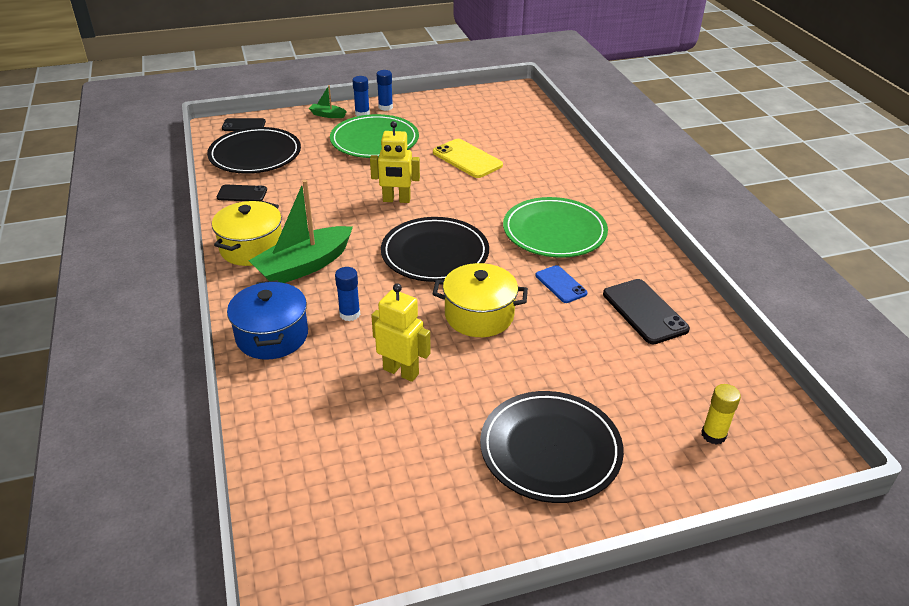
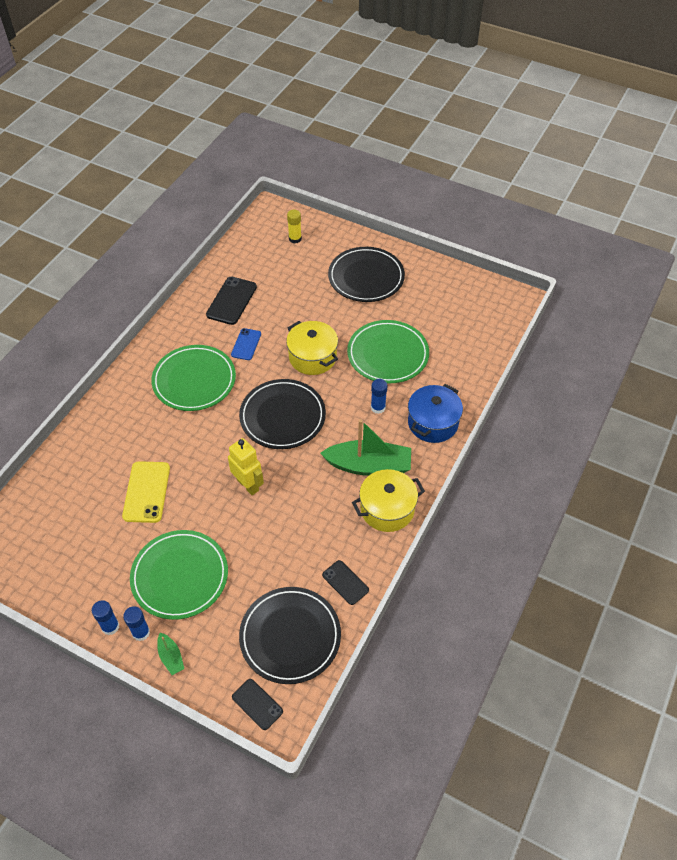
camera: 135 degrees left, 15 degrees up
(401, 371) = (388, 354): yellow robot -> green plate

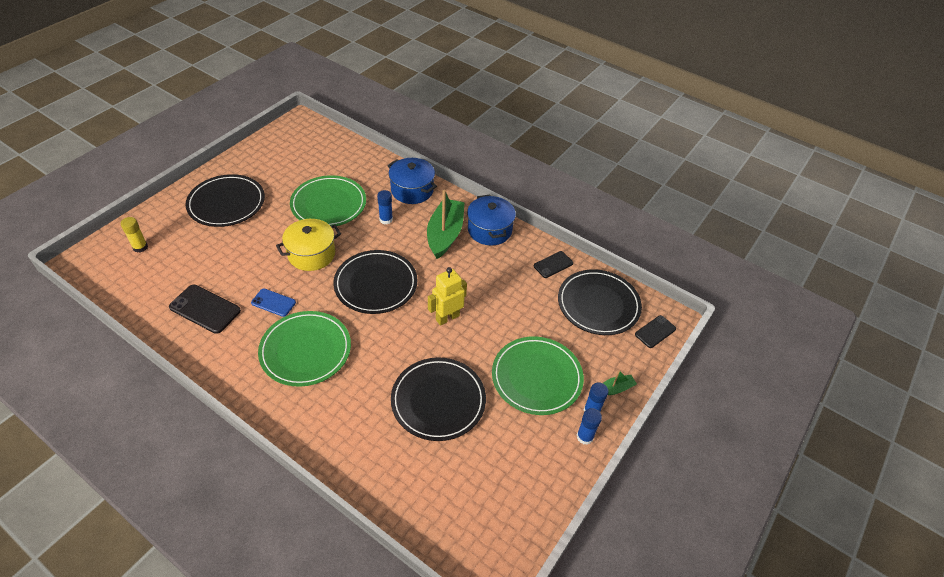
camera: 85 degrees left, 5 degrees down
(146, 492) = (438, 400): yellow phone -> black plate
(387, 509) = (489, 230): yellow pot -> blue pot

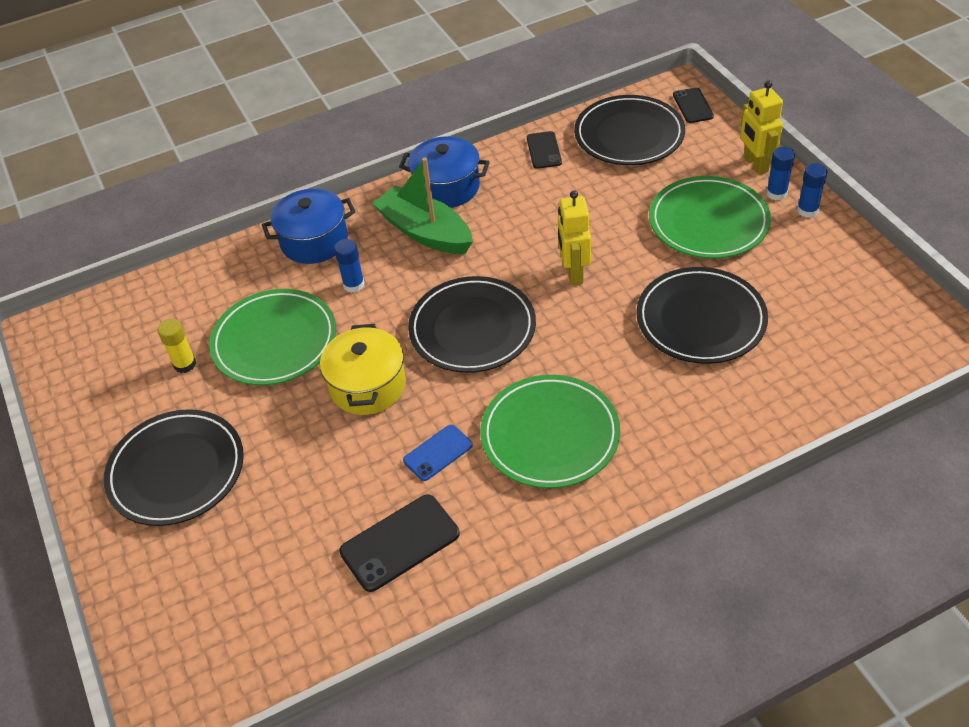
camera: 55 degrees left, 0 degrees up
(140, 247) = (197, 614): yellow glue stick -> yellow glue stick (185, 364)
(615, 389) = (755, 164): green boat -> yellow robot

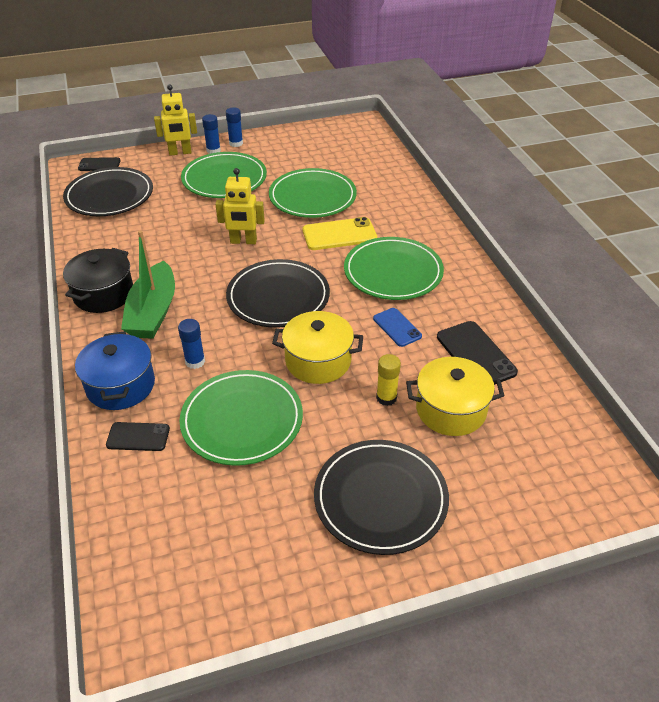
camera: 85 degrees left, 5 degrees down
(185, 364) = (245, 493): yellow glue stick -> yellow glue stick (386, 398)
(301, 522) = (451, 410): none -> yellow pot
(425, 232) = (153, 312): green boat -> green boat turned 45 degrees counterclockwise
(447, 187) = (103, 294): blue pot -> black pot
(544, 150) = (96, 237): black phone -> black phone (138, 437)
(619, 364) = (339, 234): none -> yellow phone
(701, 319) = (312, 197): black plate -> green plate

